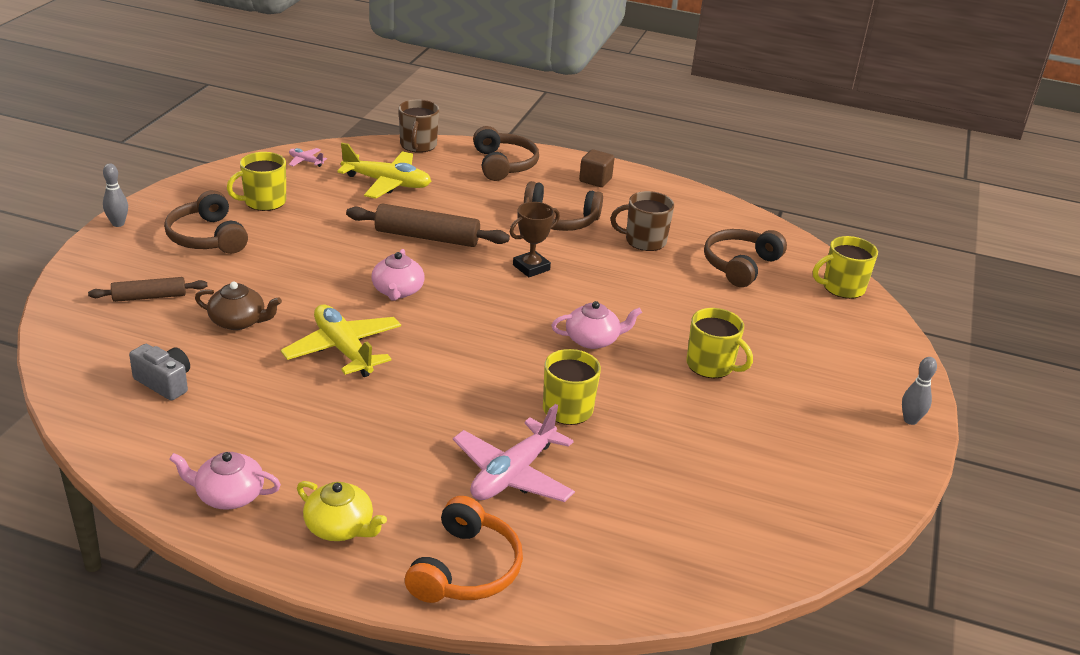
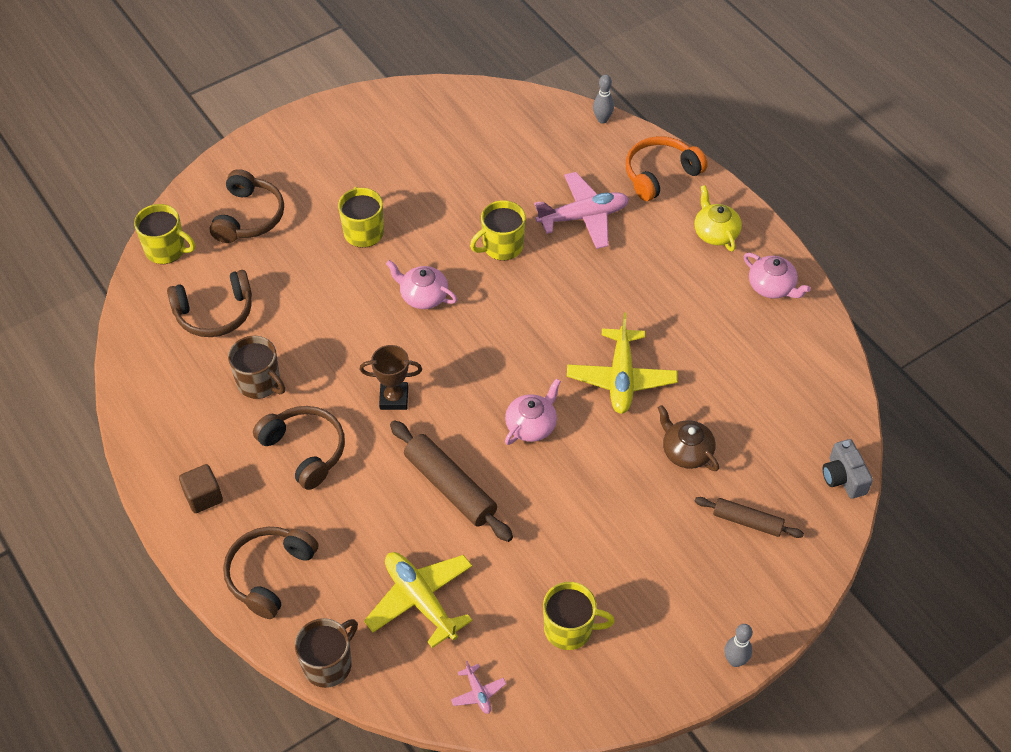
camera: 140 degrees left, 20 degrees up
(164, 383) = (774, 408): grey camera -> grey camera (843, 478)
(207, 237) = (657, 591): brown headphones -> brown headphones (249, 217)
(910, 420) = (287, 131): grey bowling pin -> grey bowling pin (602, 119)

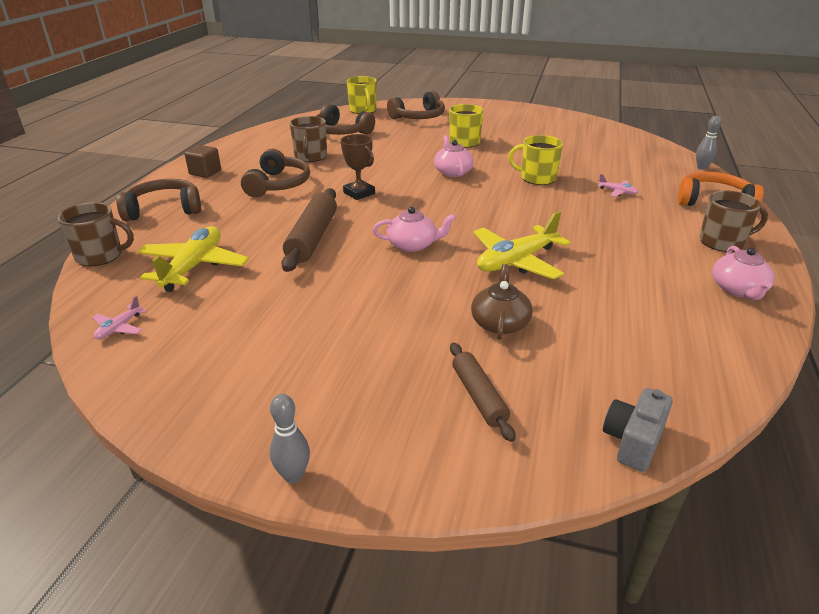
camera: 50 degrees right, 20 degrees down
(569, 629) = (231, 345): yellow mug -> none
(583, 217) = (617, 192): pink plane -> pink plane, size x0.46
(715, 233) = (722, 242): yellow teapot -> brown mug

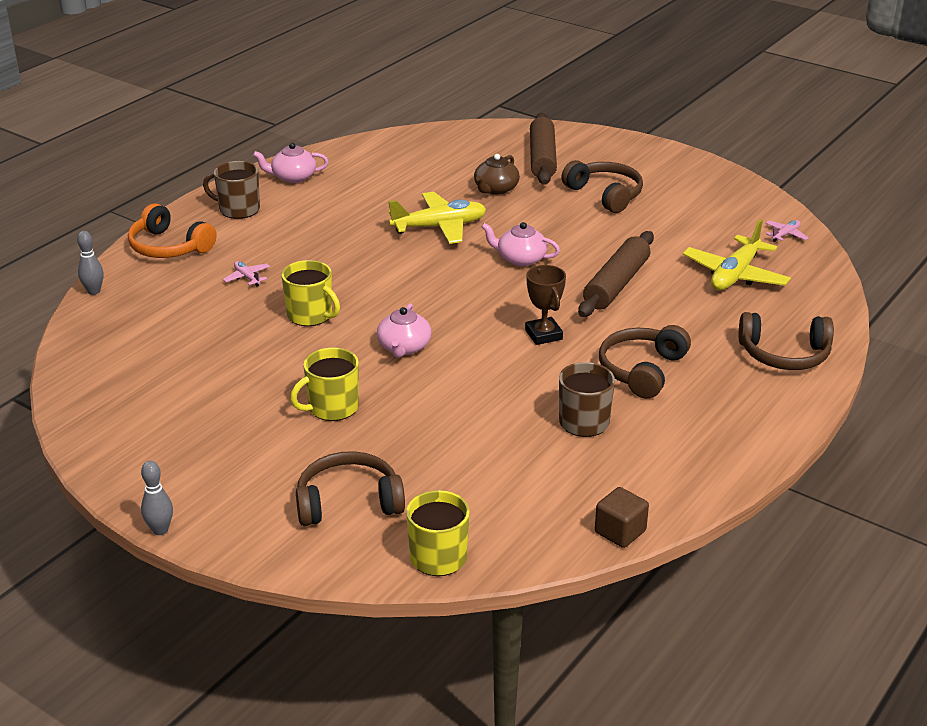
camera: 160 degrees left, 0 degrees up
(100, 256) = (832, 303): brown mug -> none
(205, 172) = (743, 416): brown cube -> brown cube (620, 532)
(293, 475) = (661, 148): grey bowling pin -> grey bowling pin (160, 530)
(341, 132) = (513, 482): brown headphones -> brown headphones (605, 194)
(479, 396) = (542, 158): brown rolling pin -> brown rolling pin, size x1.64
(633, 441) = (474, 130): grey camera -> none
(738, 289) = (293, 177): pink teapot -> pink teapot turned 120 degrees counterclockwise

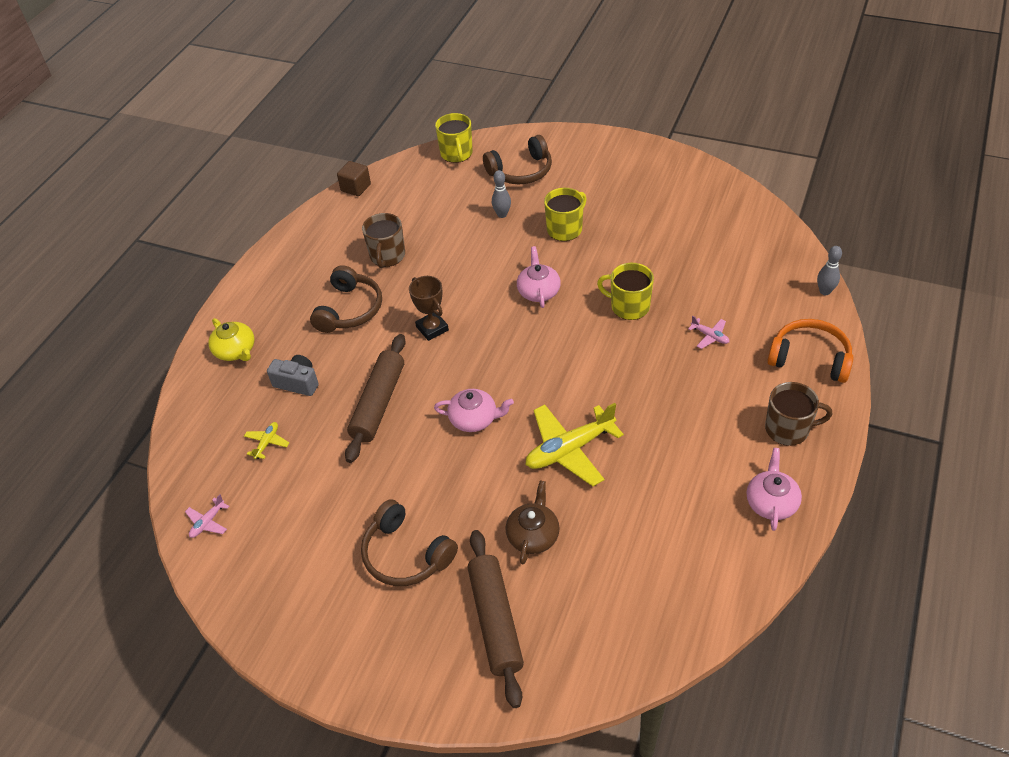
camera: 170 degrees right, 15 degrees up
(160, 530) = (619, 135): grey bowling pin -> grey bowling pin (502, 214)
(293, 177) = (771, 502): pink teapot -> pink teapot turned 60 degrees counterclockwise
(705, 314) = (297, 383): none -> grey camera
(735, 275) = (267, 443): yellow plane -> yellow plane, size x0.46
(784, 354) = (235, 351): brown headphones -> yellow teapot

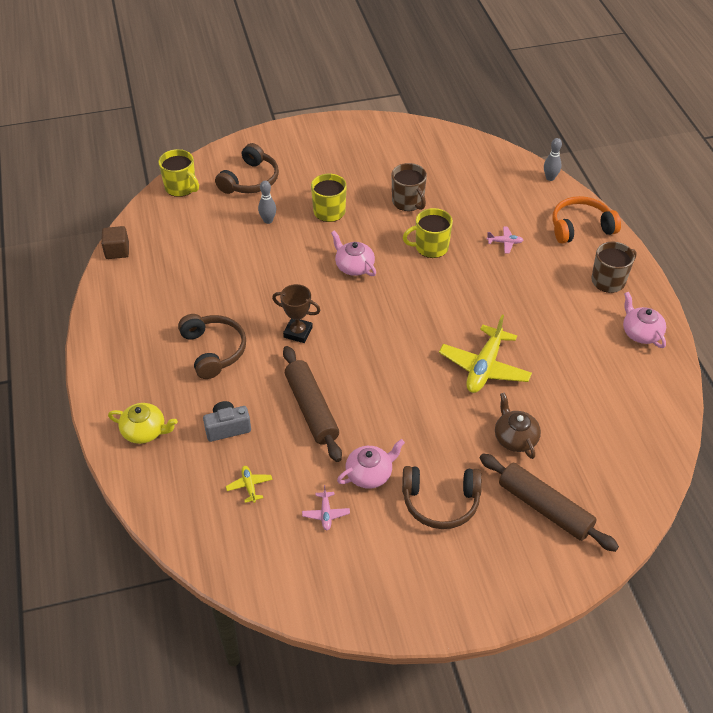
camera: 40 degrees left, 0 degrees up
(208, 522) = (262, 571): pink plane -> pink plane (326, 514)
(387, 256) = (203, 294): brown mug -> brown mug (408, 202)
(474, 419) = (396, 382): pink teapot -> pink teapot (369, 474)

